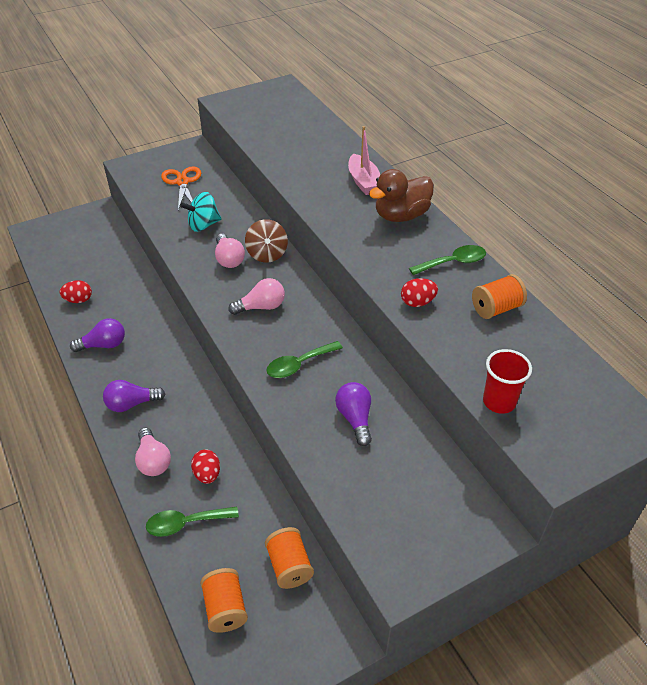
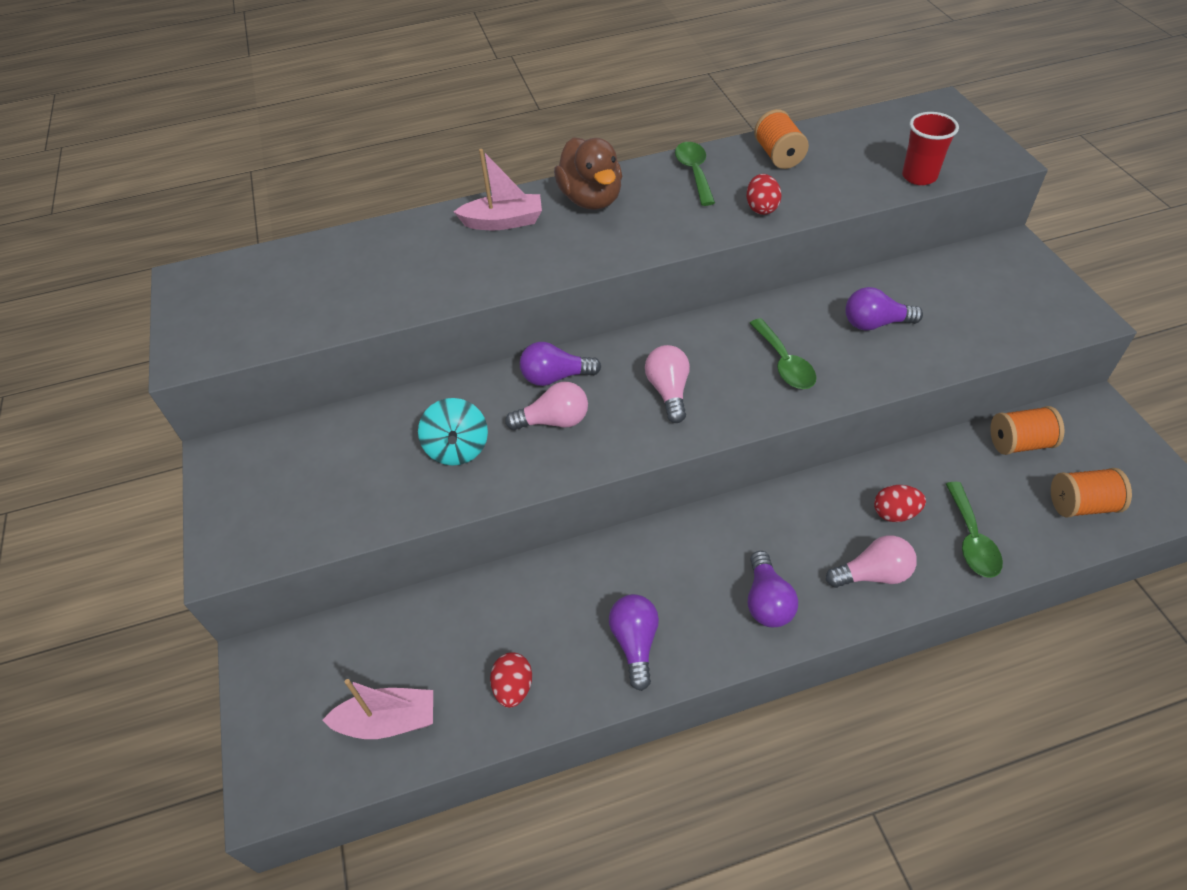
camera: 75 degrees left, 5 degrees up
(63, 259) = (388, 721): none -> pink boat
(182, 182) = (323, 473): orange scissors -> none
(267, 254) = (555, 377): brown spinning top -> purple light bulb

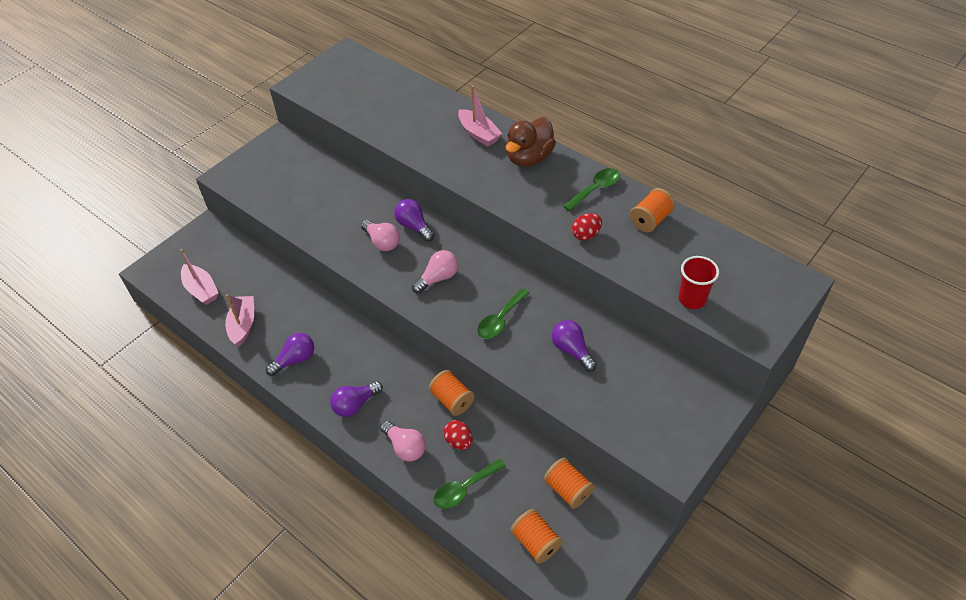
camera: 55 degrees right, 0 degrees up
(457, 448) = (338, 215): turquoise spinning top -> none
(513, 687) = (243, 325): red egg -> pink boat
(825, 491) = (452, 400): none -> orange spool

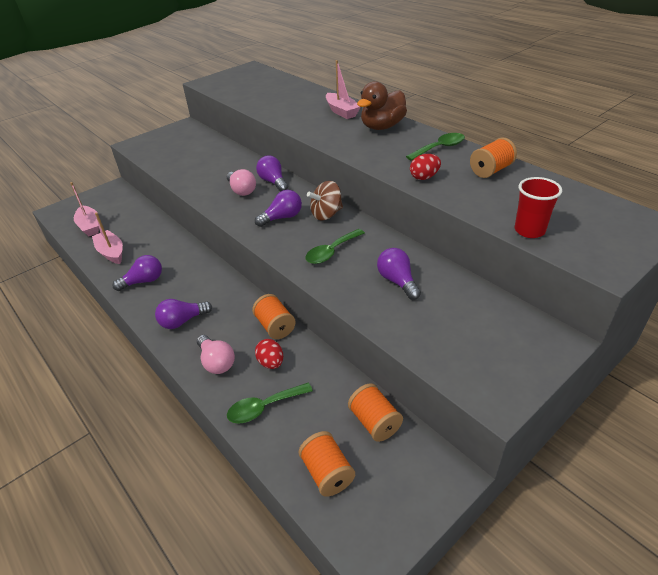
camera: 10 degrees right, 10 degrees down
(243, 325) = (111, 252): pink boat -> pink boat turned 45 degrees counterclockwise
(438, 278) = (282, 217): pink light bulb -> purple light bulb
(484, 269) = (326, 214): none -> brown spinning top

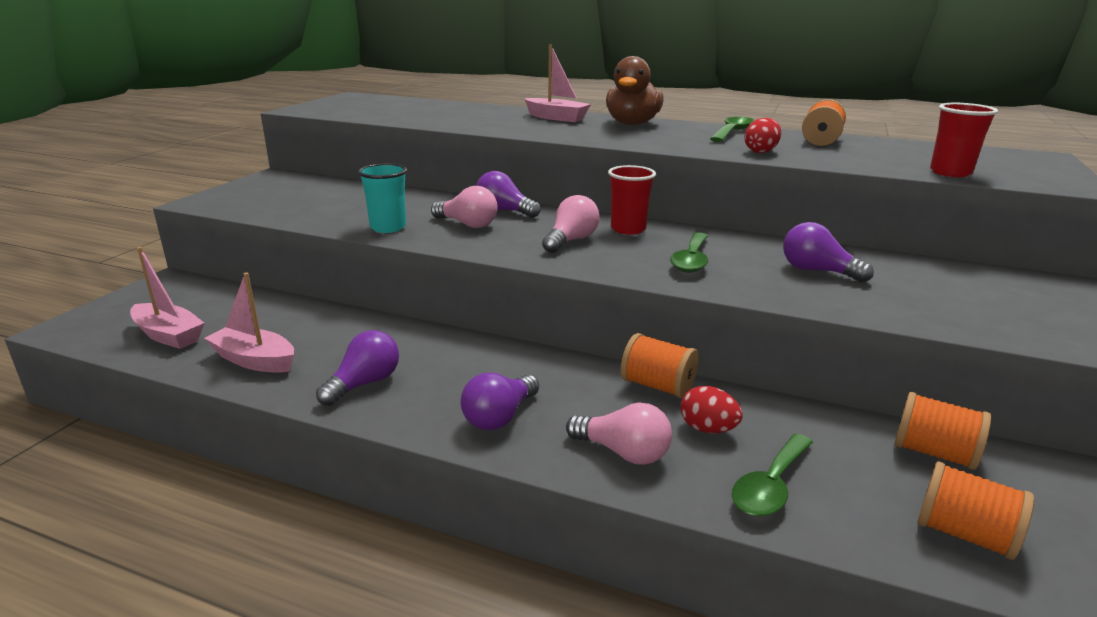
camera: 30 degrees left, 15 degrees down
(199, 185) = (388, 227): none -> turquoise cup
(282, 217) = (571, 240): purple light bulb -> pink light bulb
(326, 214) = (628, 229): brown spinning top -> red cup

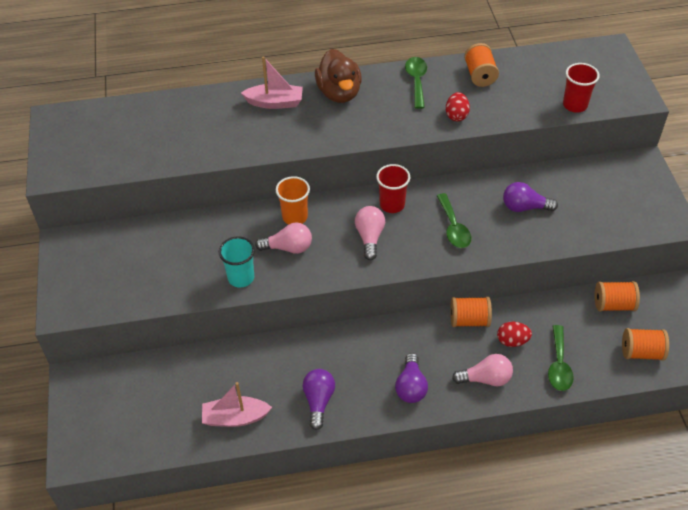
camera: 30 degrees left, 25 degrees up
(168, 335) = (153, 427): pink boat -> none
(504, 211) = (295, 217): purple light bulb -> orange cup

